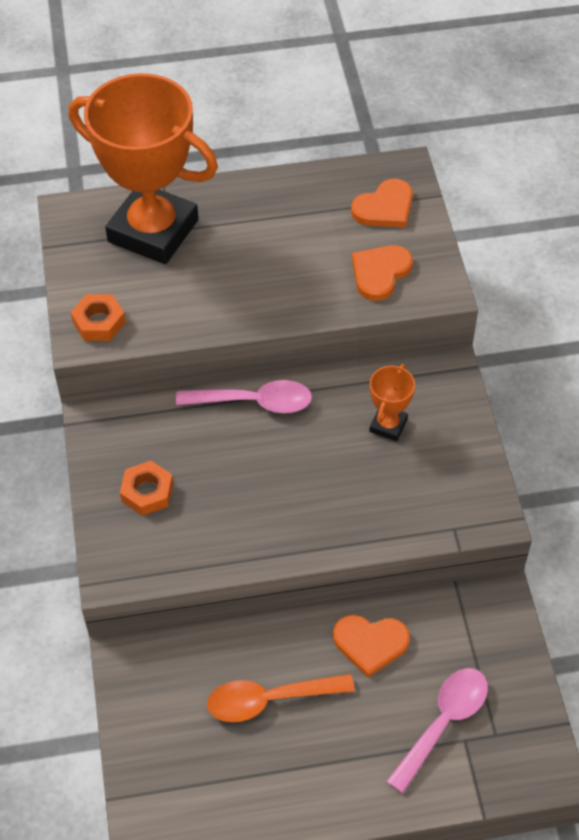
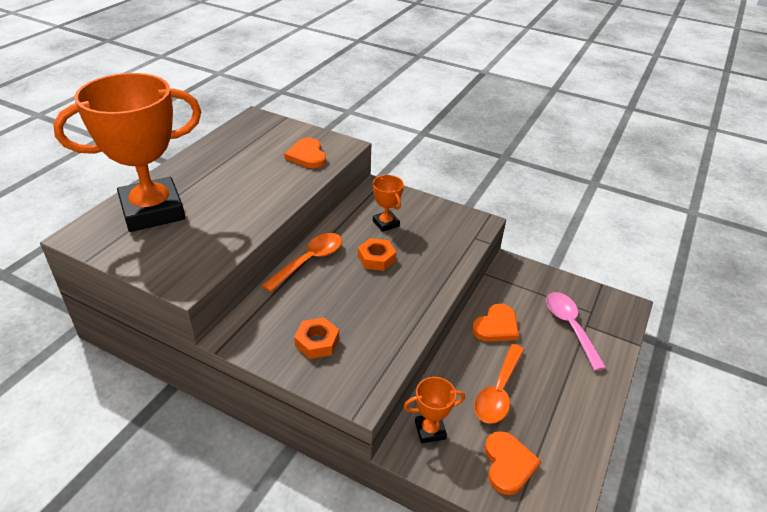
camera: 55 degrees left, 15 degrees down
(99, 322) = (183, 269): orange nut -> orange nut (376, 258)
(165, 665) = (430, 430): none -> orange trophy
(254, 402) = (309, 261): pink spoon -> orange spoon
(384, 207) = (268, 133): orange heart -> orange heart (508, 464)

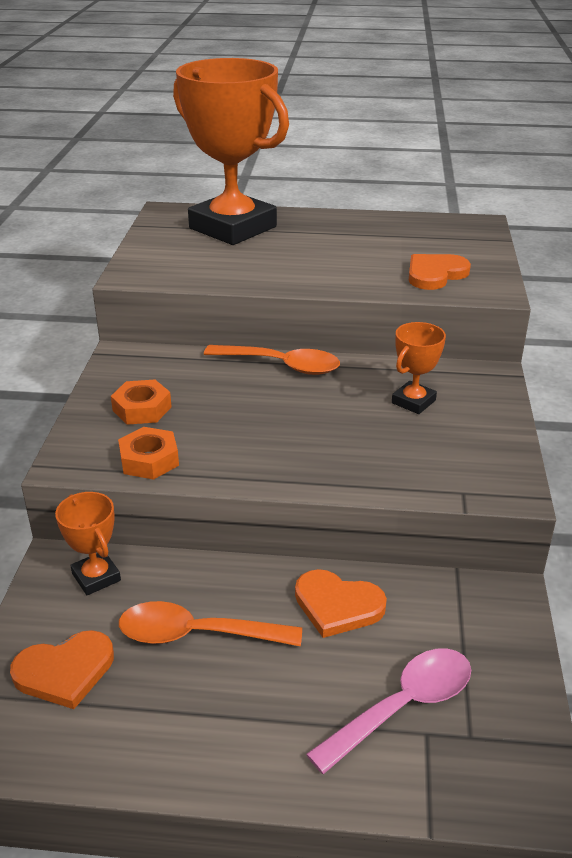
camera: 70 degrees right, 5 degrees down
(376, 258) = (329, 412): orange nut -> orange nut (149, 460)

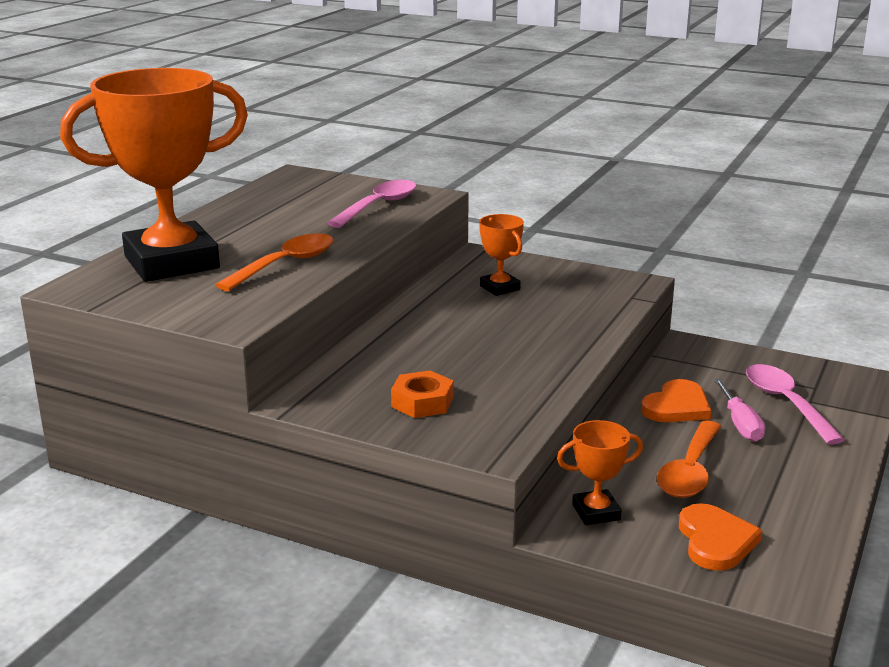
camera: 70 degrees left, 10 degrees down
(149, 460) = (517, 408): orange nut -> none
(282, 365) = (396, 327): orange spoon -> orange spoon (285, 264)
(323, 666) = (740, 424): none -> pink screwdriver
(435, 274) = (379, 206): orange heart -> pink spoon

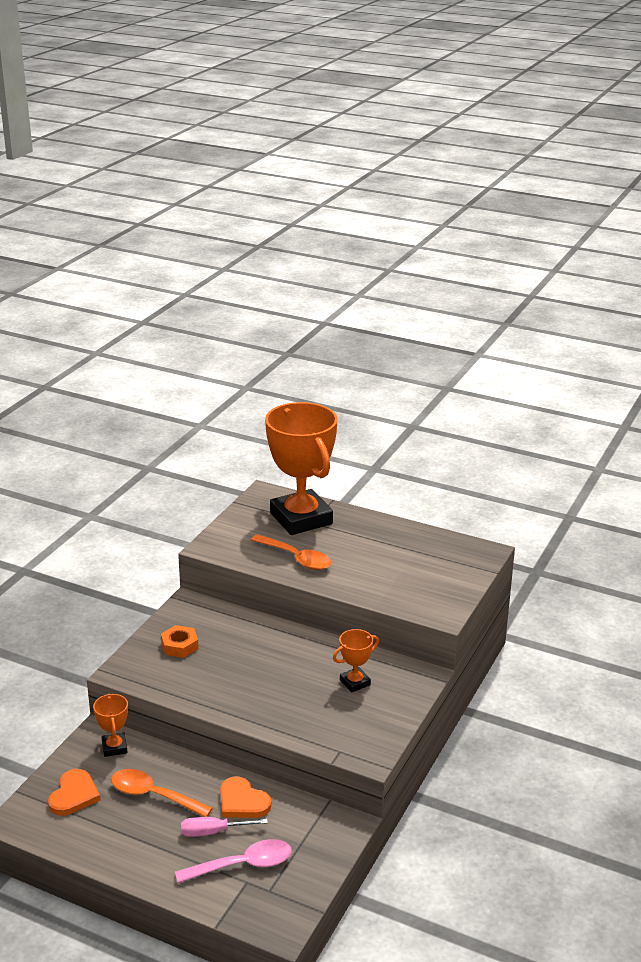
camera: 90 degrees right, 5 degrees up
(379, 206) = (413, 591): pink spoon -> none
(715, 541) = (74, 795): orange heart -> orange heart turned 75 degrees counterclockwise

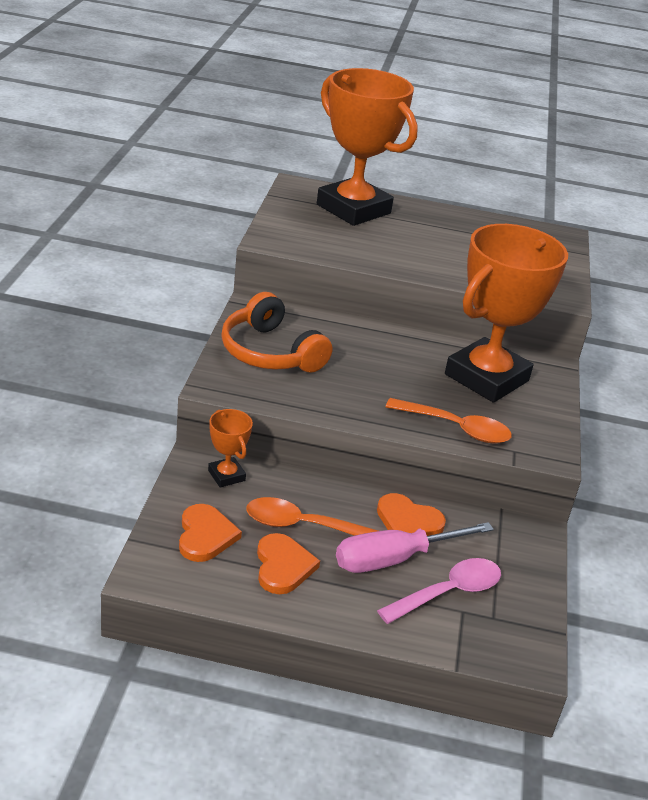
camera: 20 degrees left, 5 degrees up
(121, 827) = (283, 566): none -> orange heart
(179, 646) = (270, 352): orange nut -> orange headphones
(212, 832) = (393, 559): pink screwdriver -> pink screwdriver, size x1.62
(296, 558) = (374, 248): orange spoon -> orange spoon (456, 428)
(355, 682) = (486, 377): orange trophy -> orange trophy, size x2.37

